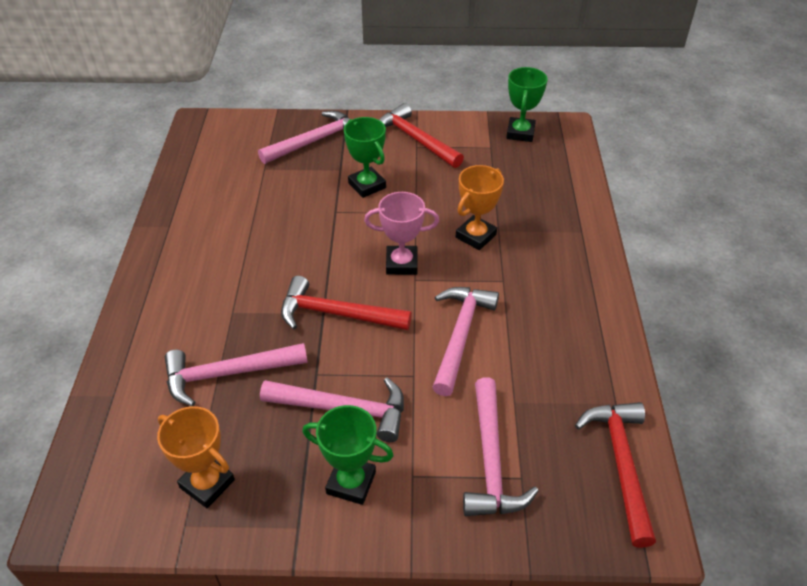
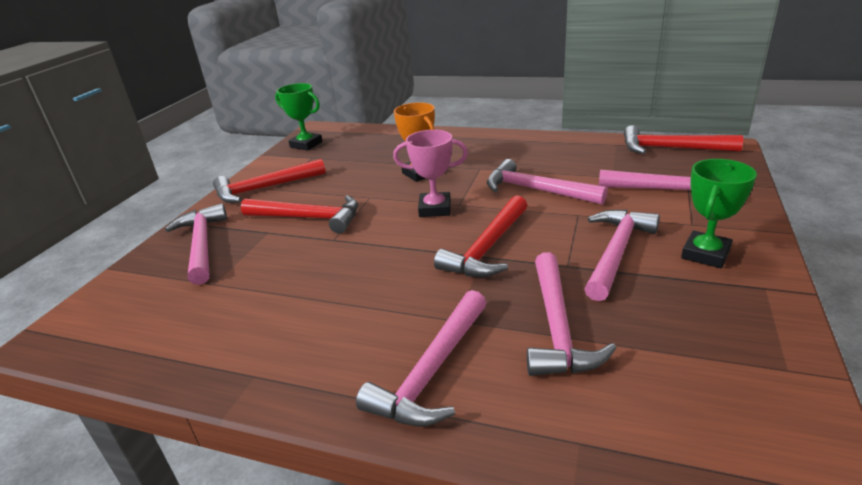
camera: 70 degrees left, 15 degrees down
(175, 310) = (432, 371): none -> pink hammer
(207, 484) = (724, 349): orange trophy -> none
(367, 185) = (308, 218): green trophy -> red hammer
(401, 263) = (435, 209): pink trophy -> pink trophy turned 75 degrees clockwise

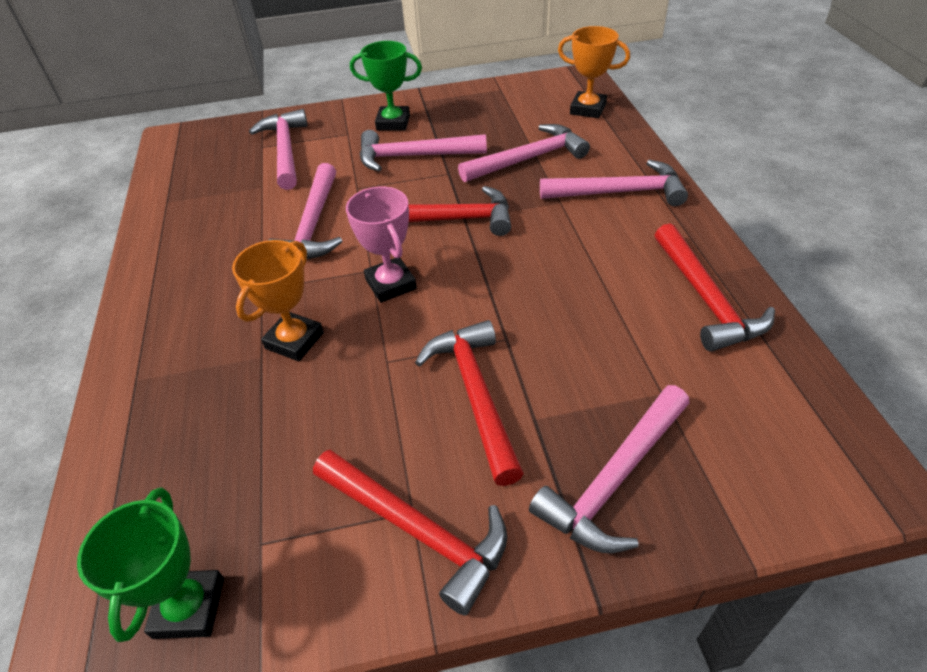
camera: 120 degrees left, 15 degrees up
(670, 148) = (178, 166): red hammer -> red hammer (705, 299)
(671, 444) = (587, 109): none -> orange trophy

